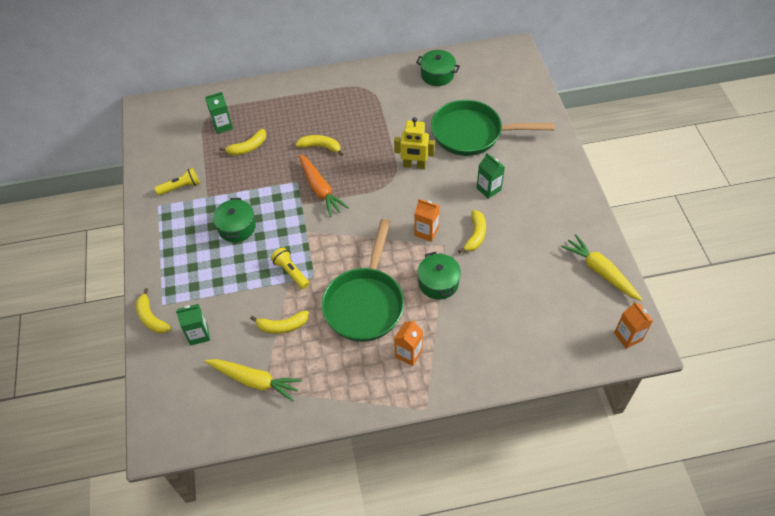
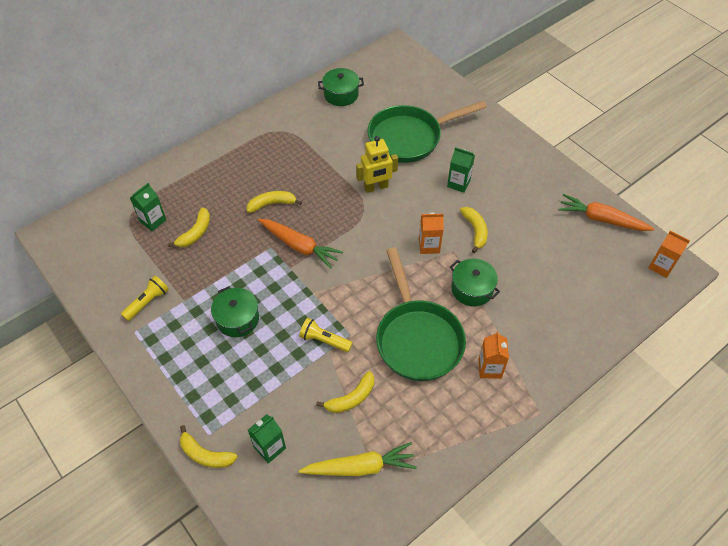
camera: 30 degrees left, 0 degrees up
(600, 272) = (601, 219): yellow carrot -> orange carrot

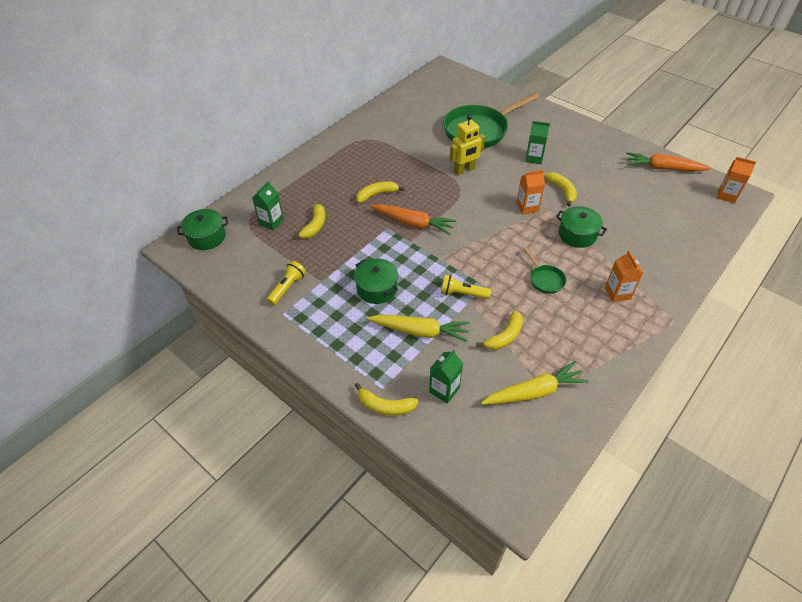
camera: 10 degrees left, 5 degrees down
(266, 377) = (420, 331): none -> yellow carrot
(341, 94) = (408, 107): green pot -> green pot (207, 237)
(417, 338) = (545, 279): green pan -> green pan, size x0.44

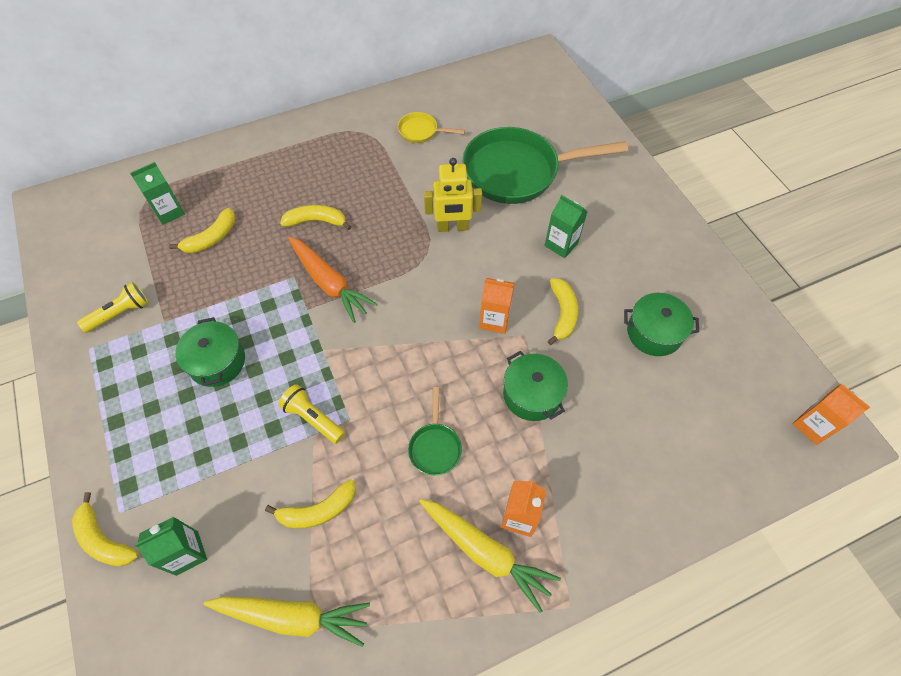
camera: 25 degrees right, 10 degrees up
(207, 237) = (87, 204): green pot -> green pot (654, 333)
(403, 127) = (421, 131): none -> yellow pan
(420, 331) = (221, 450): yellow carrot -> yellow carrot (485, 552)
(663, 168) = (743, 337): orange carrot -> none

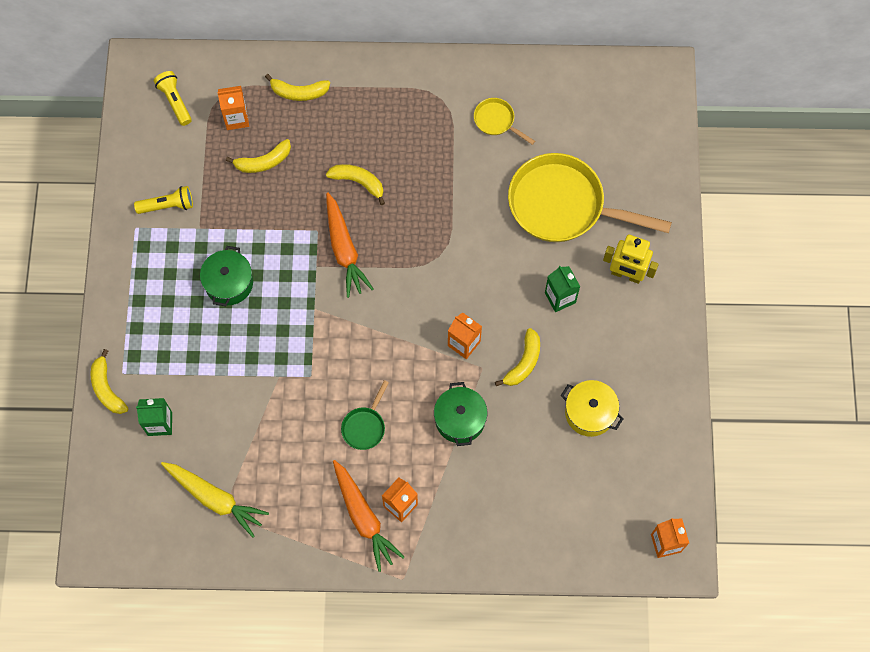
camera: 25 degrees right, 10 degrees up
(169, 212) = (236, 118): green carton -> orange carton
(313, 418) = (284, 363): yellow flashlight -> yellow flashlight (175, 101)
(318, 510) = (260, 435): yellow banana -> yellow banana (299, 92)
(452, 227) = (474, 239): yellow robot -> yellow robot (626, 275)
(485, 552) = (364, 518): yellow carrot -> orange carrot
(518, 172) = (563, 205): green pan -> yellow pan
(654, 333) = (589, 413): green pot -> yellow pot

